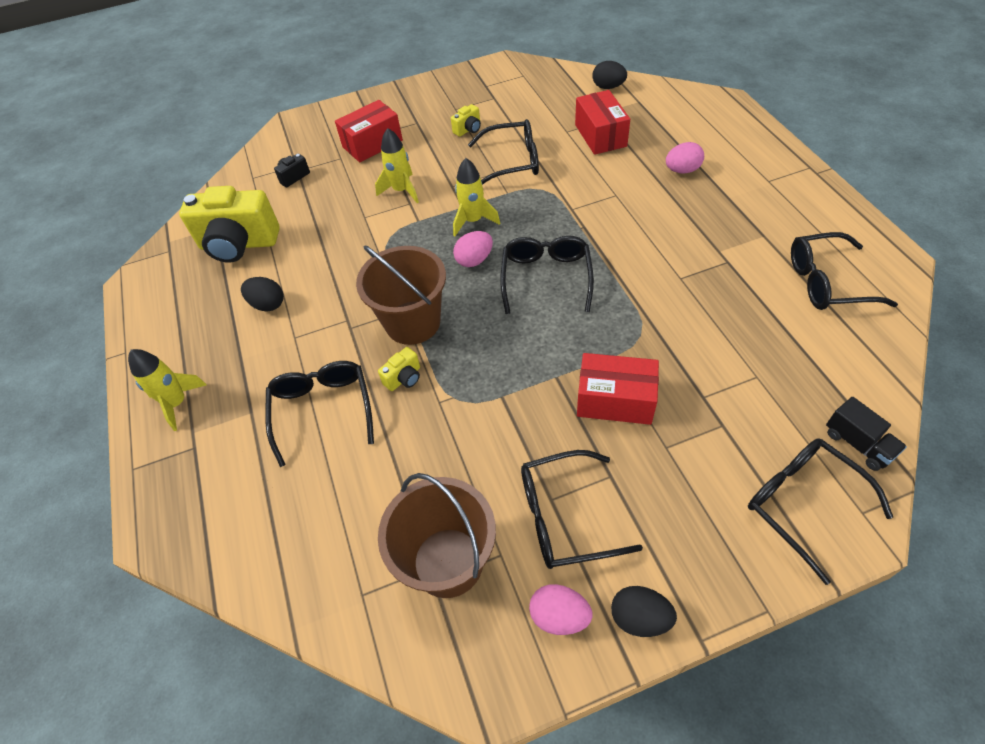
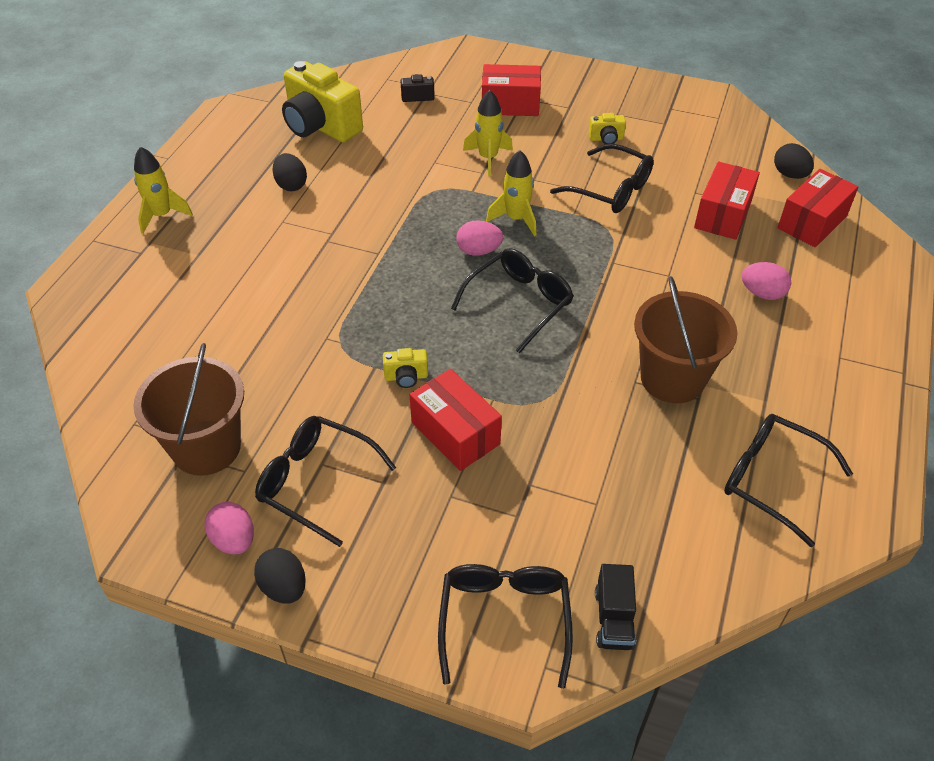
camera: 35 degrees right, 5 degrees down
(322, 411) = (243, 287): black glasses -> none
(404, 378) = (322, 303): yellow camera -> yellow camera (406, 377)
(412, 322) = (375, 267): brown bucket -> brown bucket (672, 378)
(655, 109) = (812, 222): none -> red box

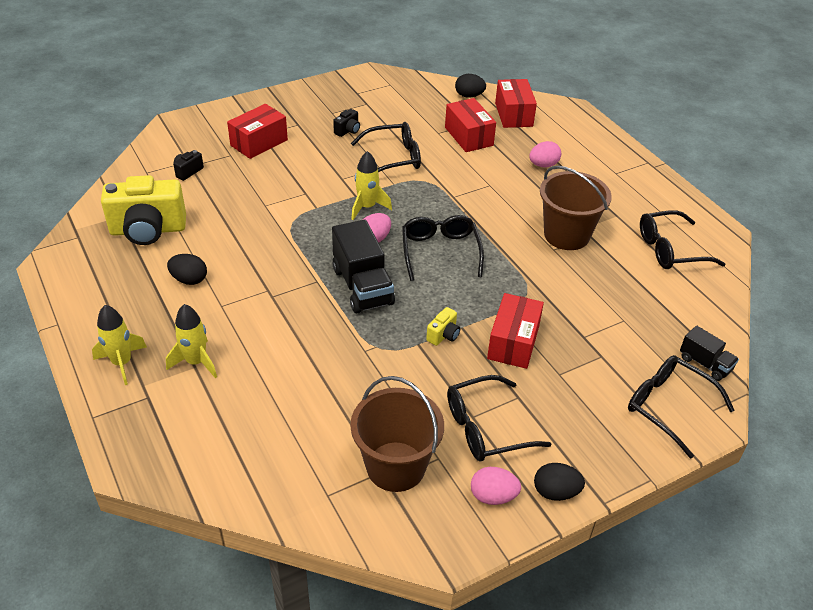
camera: 50 degrees left, 5 degrees down
(406, 284) = (362, 286): none -> black truck
(455, 433) = (513, 342): red box -> red box turned 75 degrees counterclockwise
(488, 158) = (296, 183): yellow rocket -> yellow rocket (196, 362)
(606, 139) = (348, 131): yellow camera -> black camera

